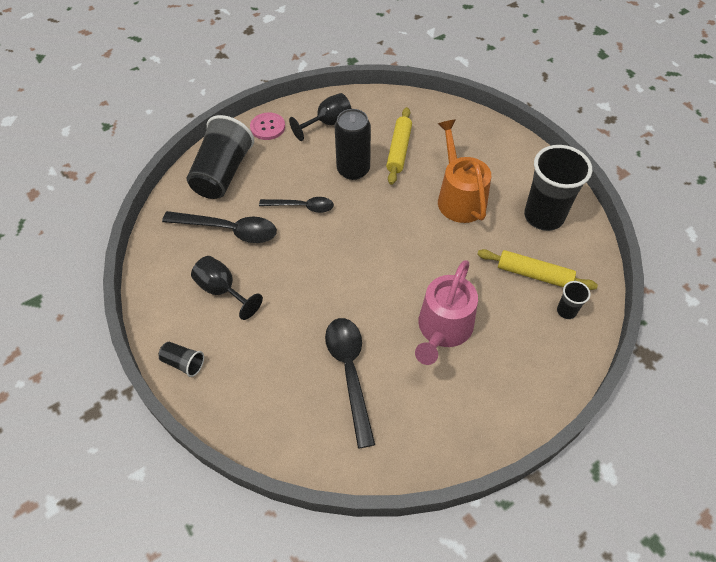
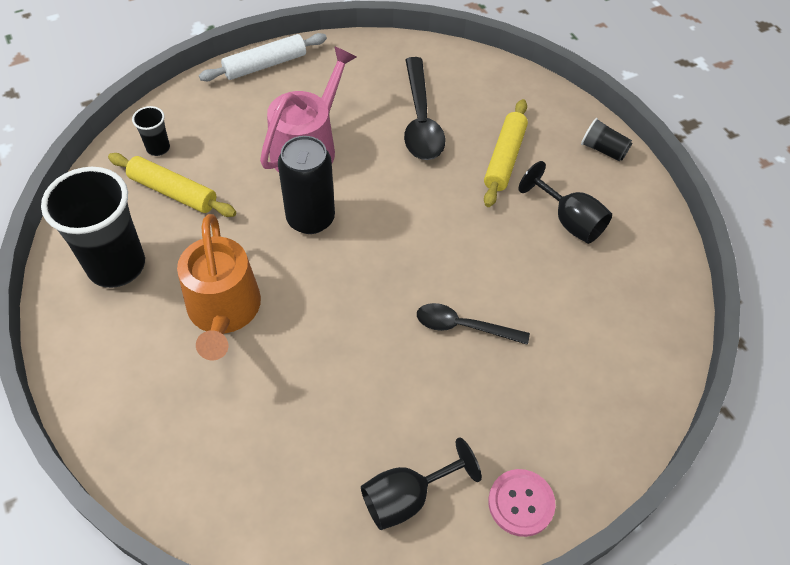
camera: 175 degrees left, 0 degrees up
(223, 173) = (593, 406): black cup -> none
(228, 230) = (571, 302): black spoon -> none
(353, 170) = (376, 384): black can -> black can (310, 218)
(399, 150) = (290, 414): yellow rolling pin -> yellow rolling pin (504, 158)
(515, 420) = (265, 65): none -> white rolling pin

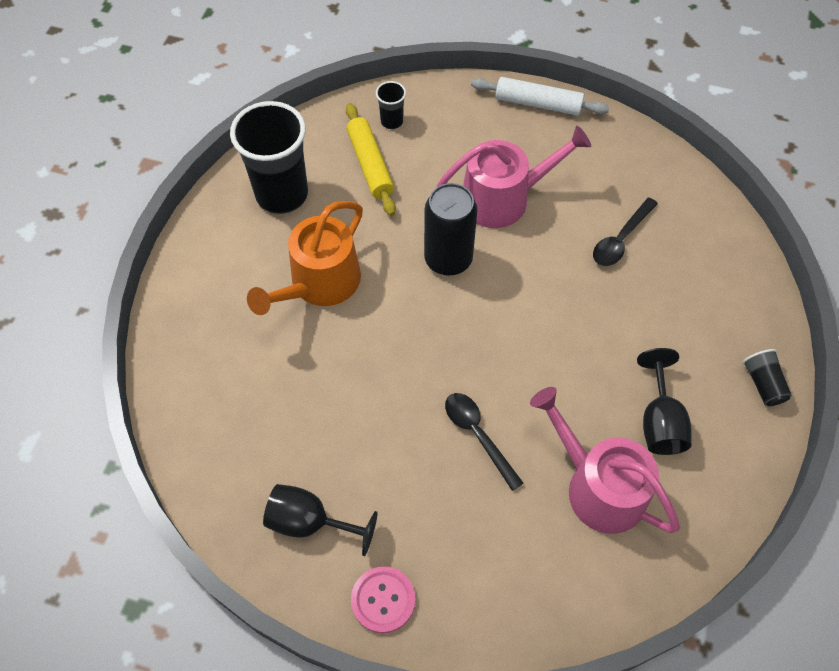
camera: 45 degrees right, 5 degrees up
(420, 120) = (620, 239): black spoon -> black spoon, size x0.65
(504, 158) = (660, 325): yellow rolling pin -> none
(577, 295) = (598, 487): none -> pink watering can

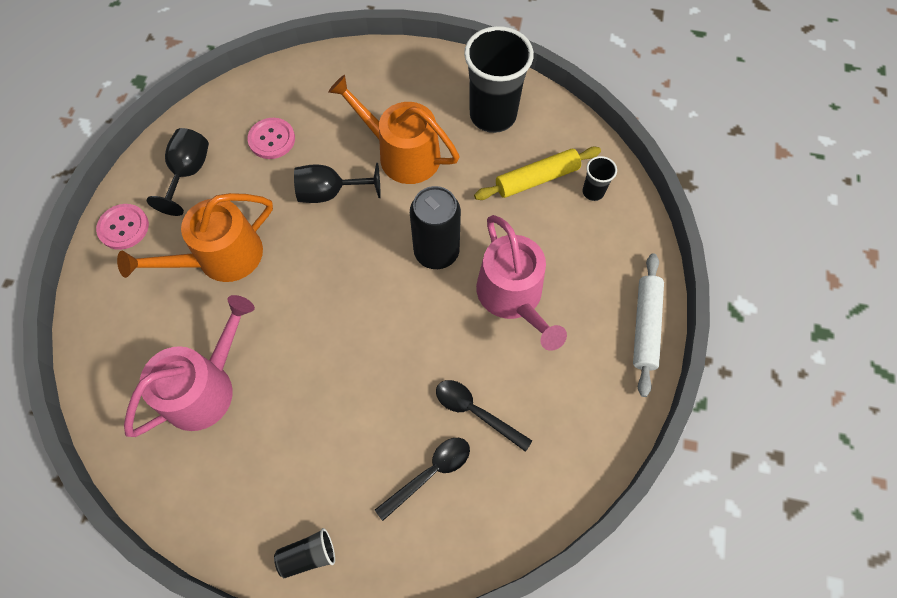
camera: 85 degrees right, 5 degrees up
(274, 423) = (272, 139): none -> pink button
(437, 476) = (221, 257): none -> orange watering can
(478, 435) = (257, 287): black spoon -> black spoon (430, 473)
(659, 421) = (268, 445): black goblet -> black goblet (330, 193)

